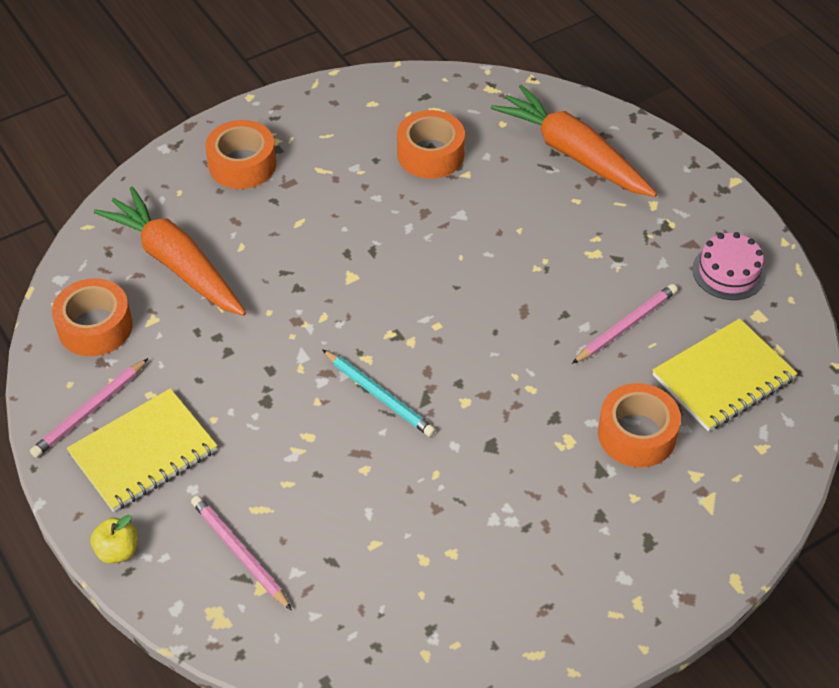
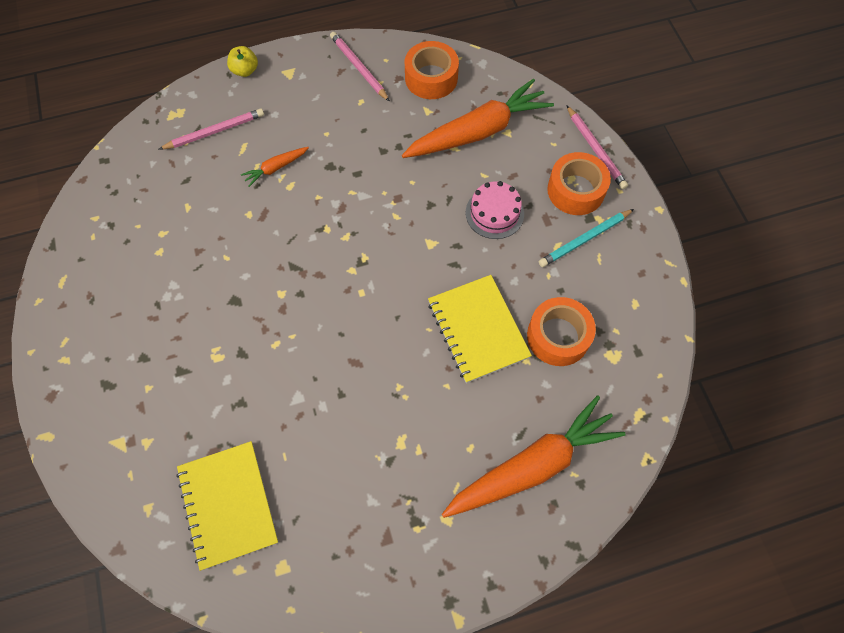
camera: 105 degrees right, 15 degrees up
(143, 452) = (314, 92): yellow notebook -> yellow notebook (478, 329)
(284, 460) = (276, 168): none -> orange carrot
(379, 395) = (308, 237): turquoise pencil -> turquoise pencil (584, 239)
(626, 326) = (311, 440): pink pencil -> pink pencil (595, 149)
(637, 434) = (201, 410): orange tape -> none
(728, 272) = (342, 561): pink cake -> pink cake (494, 213)

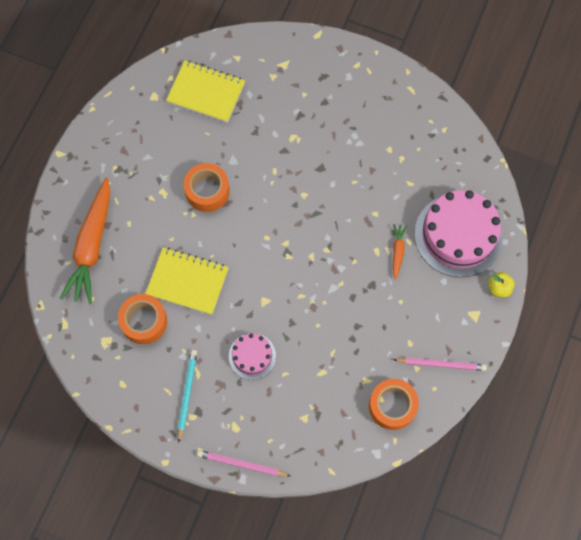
camera: 130 degrees right, 5 degrees up
(214, 131) = (458, 235): pink pencil -> pink cake
(478, 132) = (321, 399): orange carrot -> none
(575, 190) = (224, 421): orange tape -> orange tape (207, 191)

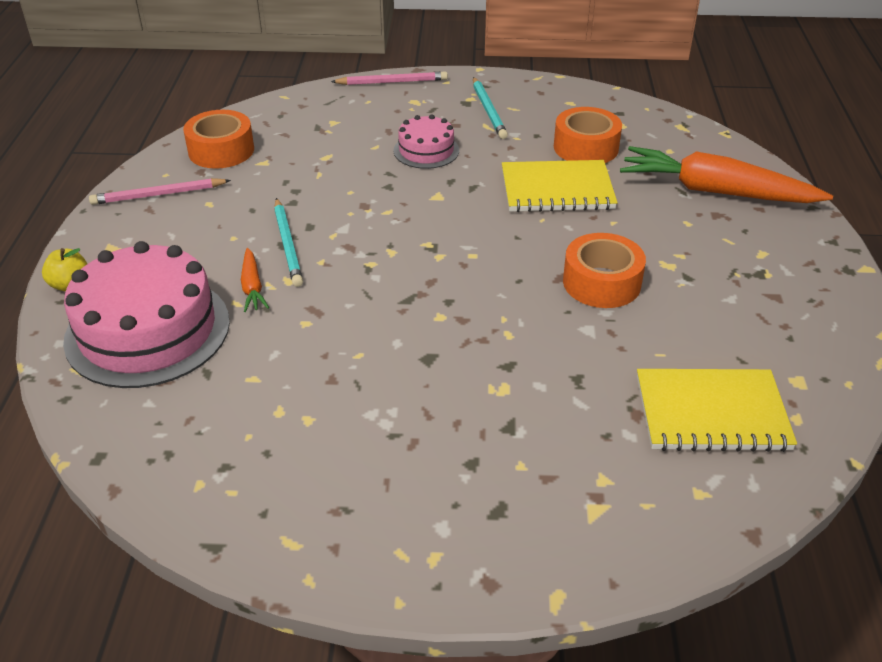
camera: 160 degrees right, 30 degrees down
(92, 246) = (716, 191): orange carrot -> orange carrot turned 60 degrees counterclockwise
(370, 283) = (287, 244): none -> turquoise pencil

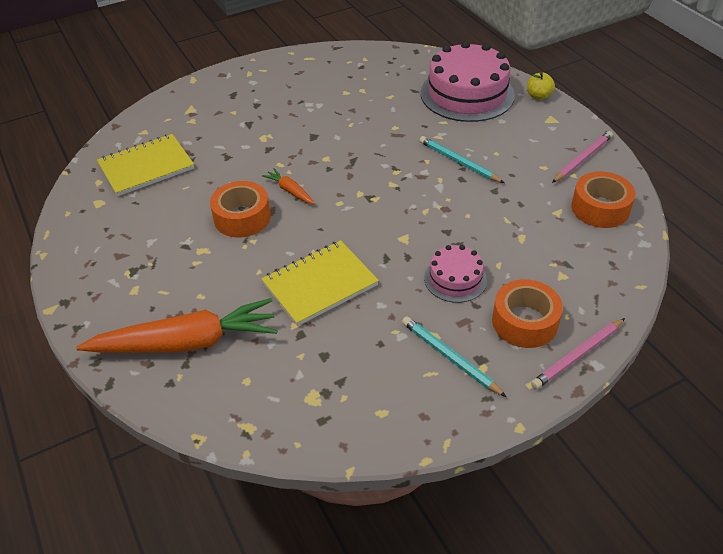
camera: 150 degrees right, 5 degrees up
(252, 287) = (446, 132): orange carrot -> orange carrot (290, 191)
(586, 147) = (325, 347): orange tape -> orange tape (524, 322)

